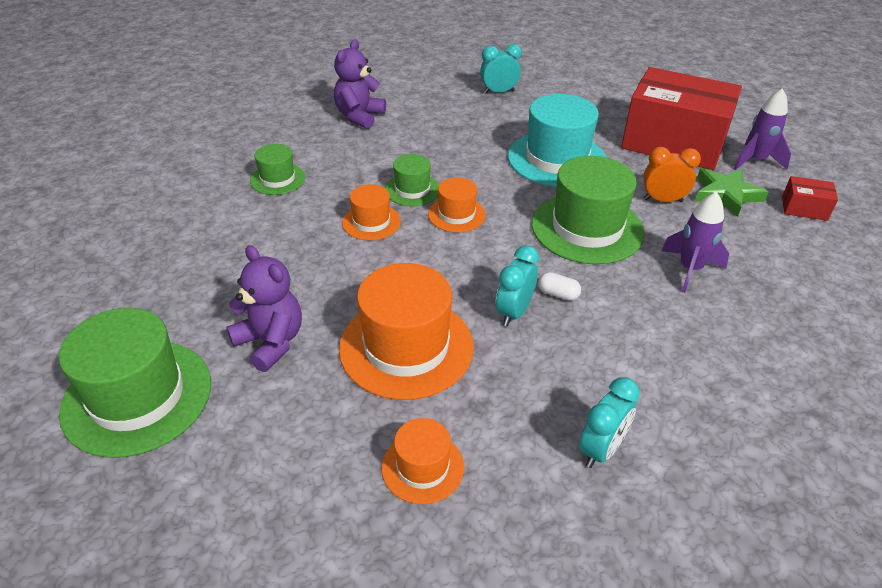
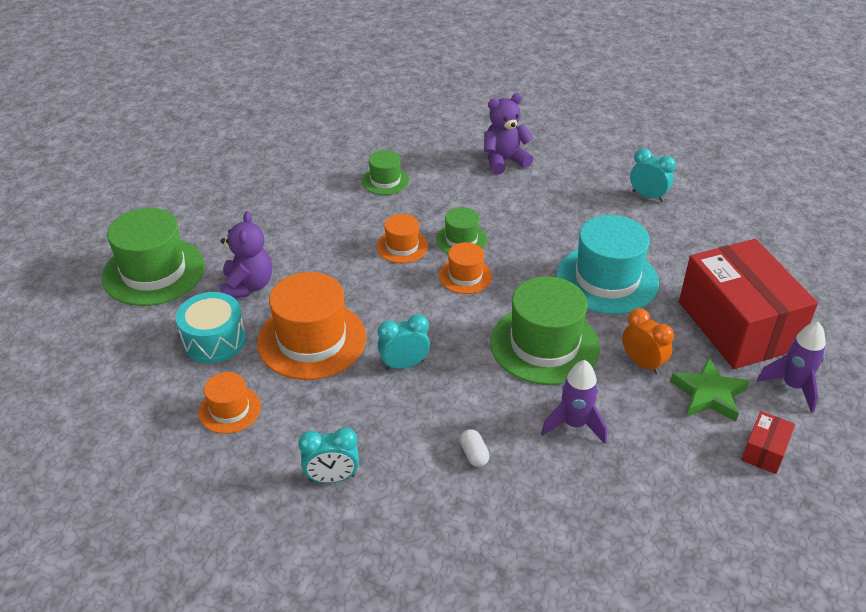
camera: 45 degrees right, 0 degrees up
(309, 415) = (214, 340): none -> turquoise drum
(558, 294) = (450, 374): white capsule -> white capsule (474, 454)
(804, 208) = (764, 451): red box -> red box turned 60 degrees clockwise

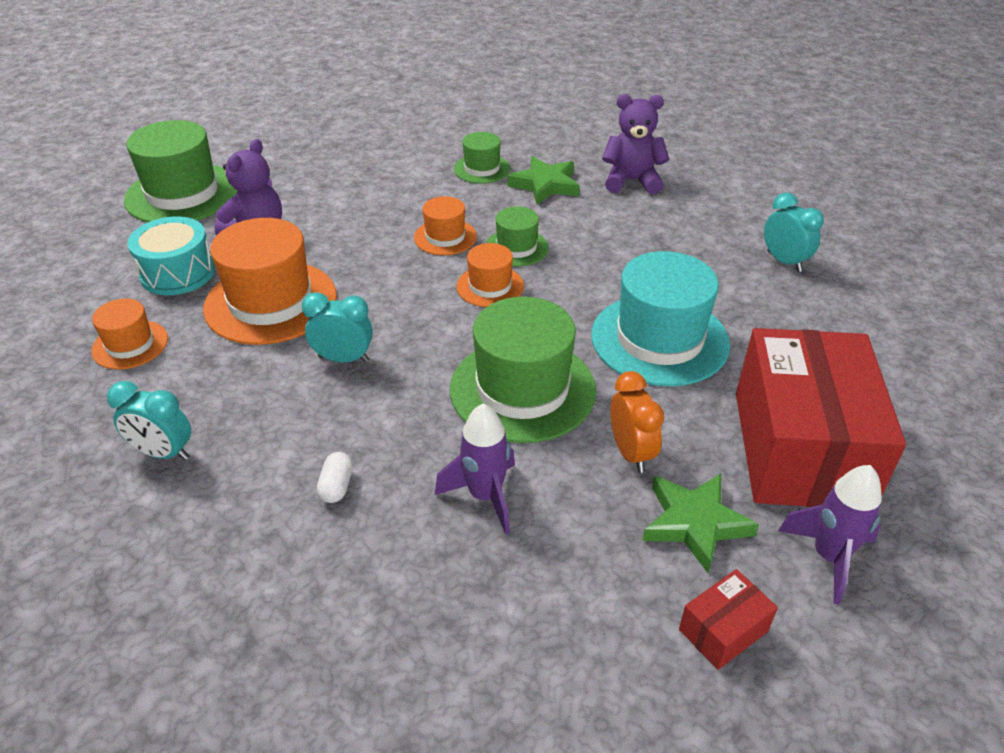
camera: 25 degrees right, 0 degrees up
(444, 181) = (545, 185): none -> green star

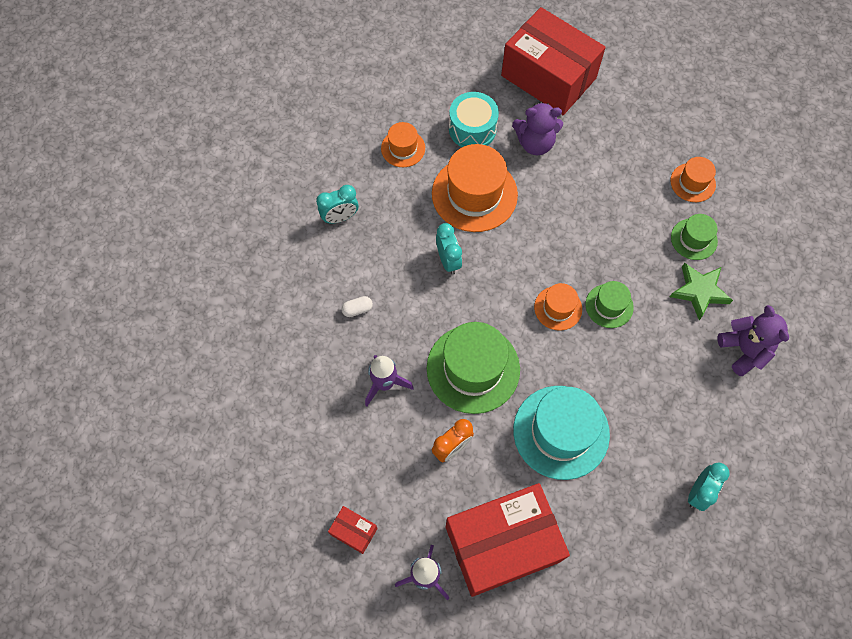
camera: 65 degrees right, 25 degrees up
(163, 453) = (340, 217): turquoise clock -> turquoise clock turned 105 degrees counterclockwise
(182, 194) = (548, 77): green hat -> red box
(445, 237) = (595, 256): orange hat -> orange hat (692, 182)
(694, 523) = (416, 498): green star -> none

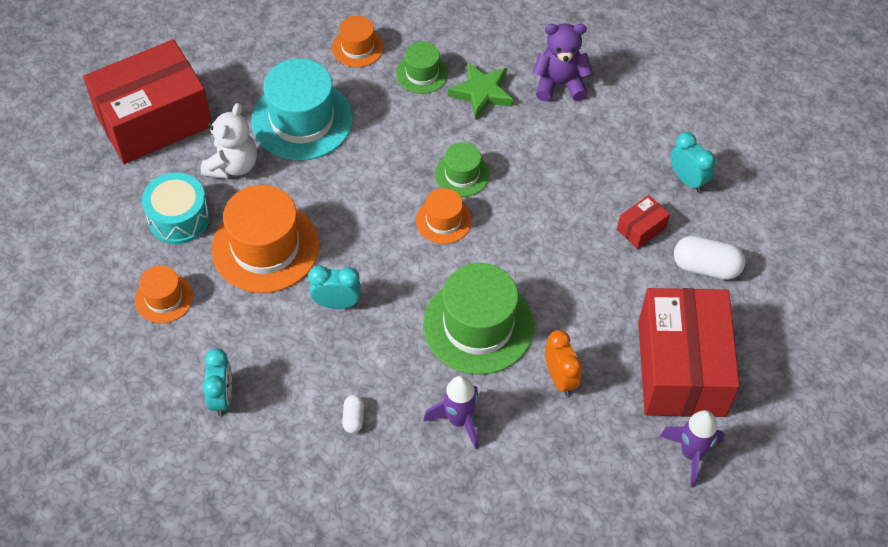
camera: 70 degrees left, 10 degrees down
(354, 531) = (618, 509): red box -> red box (641, 228)
(535, 143) = (232, 165): purple teddy bear -> white teddy bear
(561, 432) = (582, 270): turquoise hat -> turquoise hat (302, 120)
(613, 536) = (706, 267): none -> white capsule

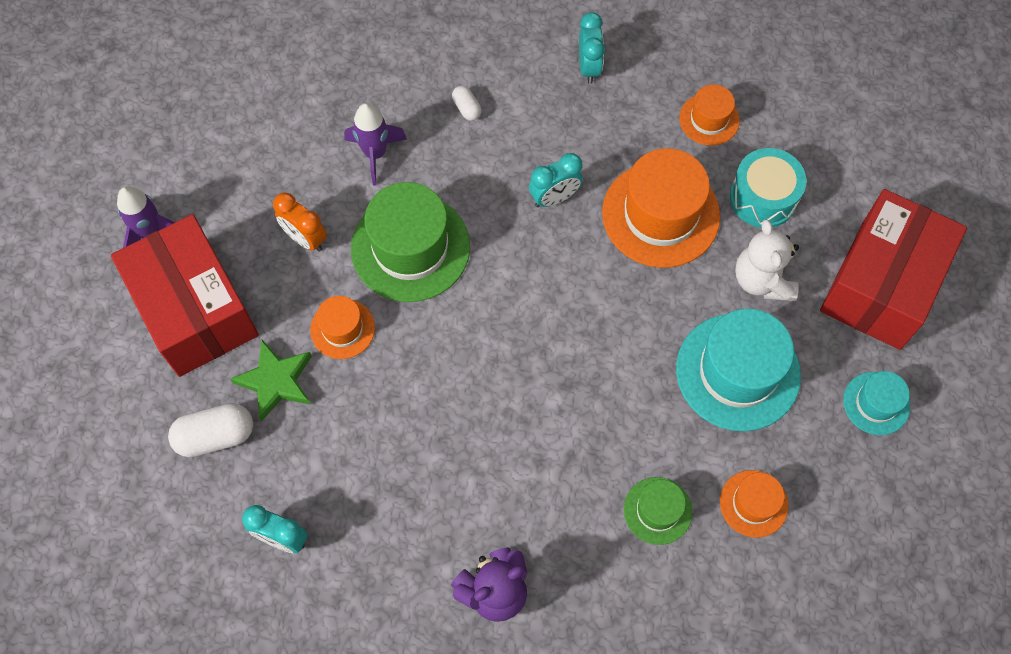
camera: 150 degrees right, 10 degrees up
(222, 397) = (589, 67): turquoise clock -> turquoise clock turned 150 degrees counterclockwise
(228, 58) = (876, 403): none -> turquoise hat
(443, 220) = (512, 338): orange hat -> orange hat (342, 329)
(462, 174) = (528, 402): green hat -> none
(482, 93) = (574, 523): green star -> green star (276, 381)
(641, 228) = (304, 444): red box -> none

